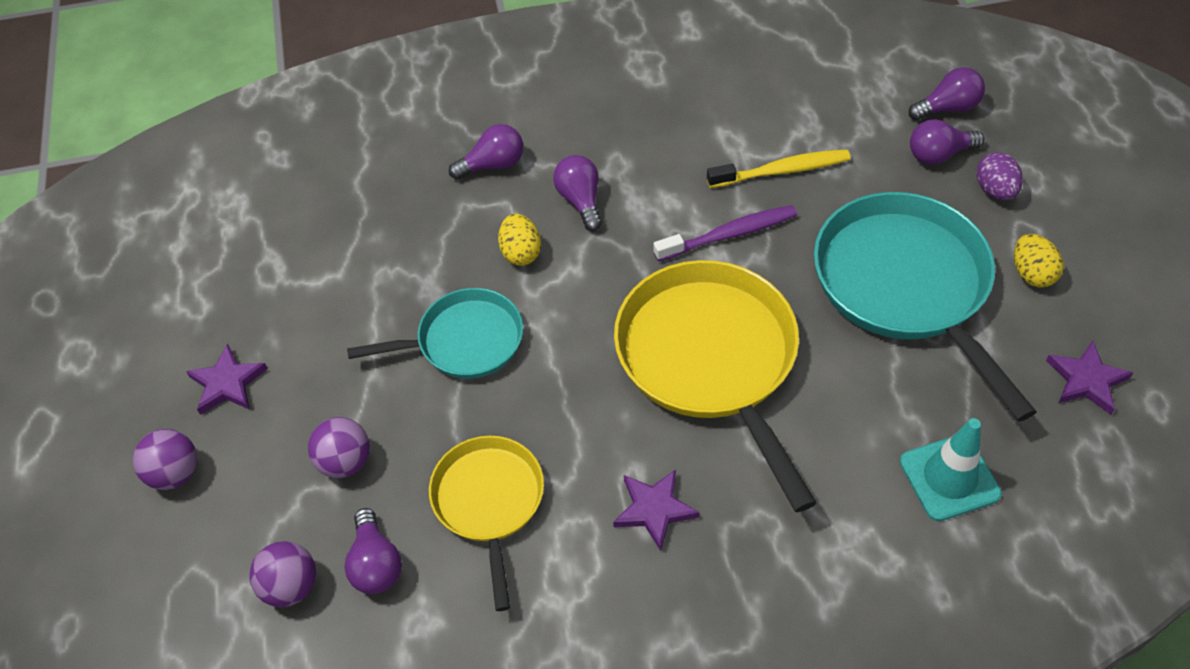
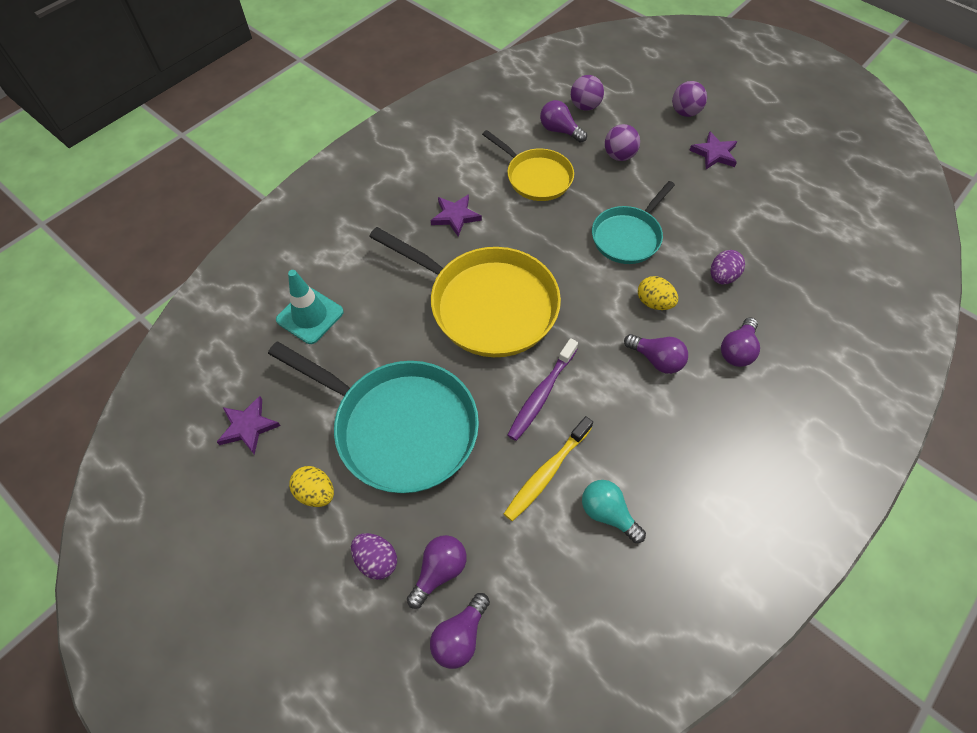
camera: 140 degrees right, 5 degrees up
(418, 235) = (722, 277): none -> purple egg
(752, 116) = (607, 513): none -> turquoise light bulb

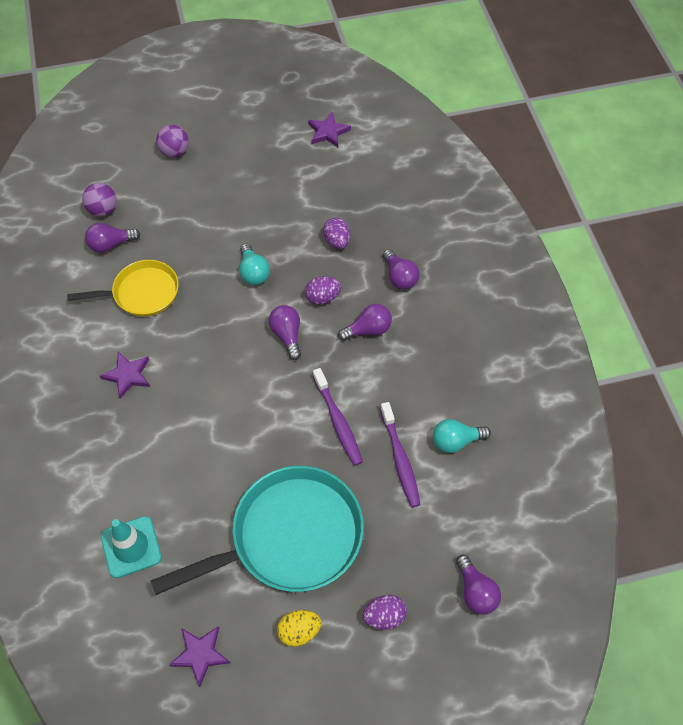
camera: 55 degrees left, 0 degrees up
(439, 571) = (421, 577): purple light bulb -> purple light bulb (287, 335)
(486, 305) = (232, 408): yellow pan -> none
(546, 473) = (400, 459): yellow toothbrush -> purple toothbrush
(619, 156) = (175, 224): purple ball -> none
(628, 236) = (253, 272): turquoise pan -> turquoise light bulb
(654, 302) = (322, 298): yellow egg -> purple egg
(714, 153) = (230, 164): purple star -> purple star (328, 132)

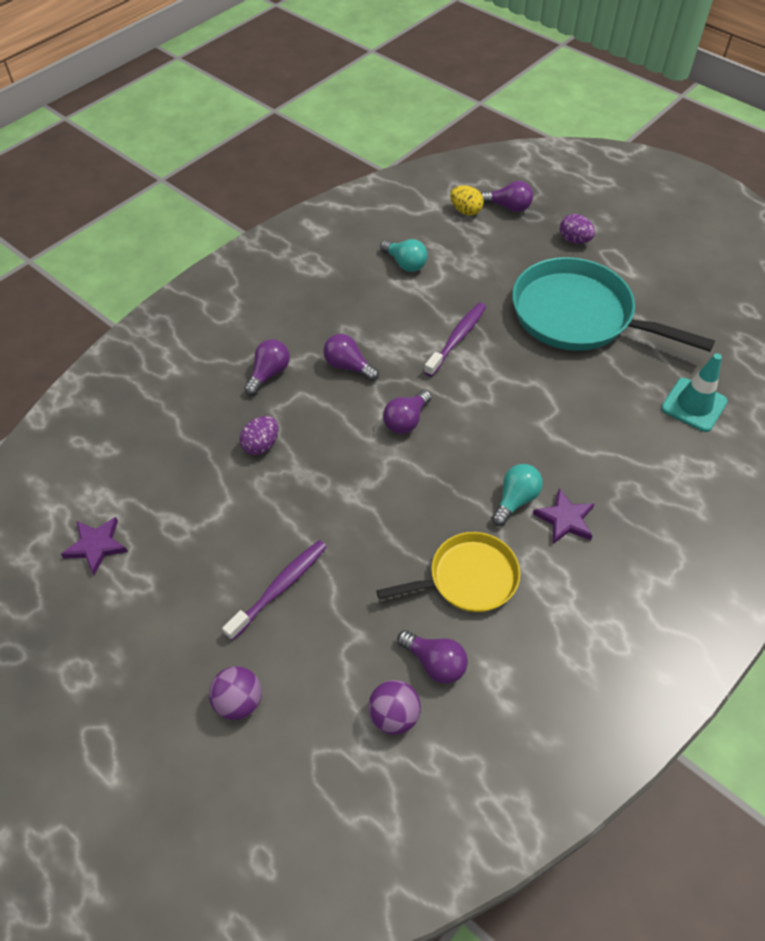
camera: 125 degrees left, 5 degrees down
(142, 293) = (468, 578): yellow pan -> yellow pan turned 120 degrees clockwise
(200, 654) = (708, 316): purple star -> none
(253, 272) = (357, 492): turquoise light bulb -> turquoise light bulb (515, 500)
(299, 631) = (632, 275): yellow egg -> yellow egg (465, 211)
(322, 298) = (340, 418): purple egg -> none
(400, 459) = (452, 286): purple toothbrush -> purple toothbrush (280, 588)
(475, 591) = (508, 207): purple light bulb -> purple light bulb turned 75 degrees clockwise

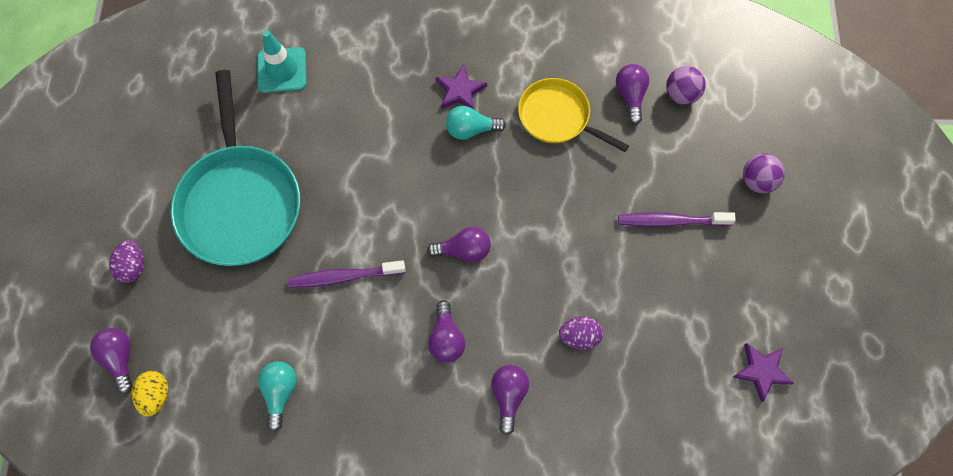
camera: 130 degrees left, 15 degrees up
(269, 374) = (508, 396): purple light bulb -> purple light bulb turned 105 degrees clockwise

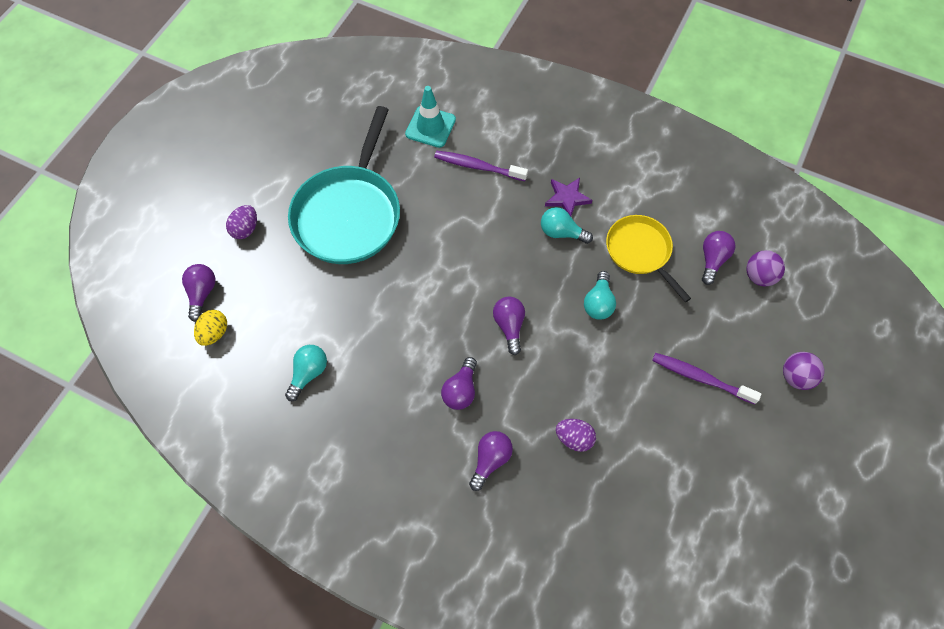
camera: 25 degrees right, 5 degrees down
(344, 276) = (402, 305): purple toothbrush -> purple toothbrush (477, 166)
(464, 250) = (509, 326): purple light bulb -> purple light bulb turned 120 degrees counterclockwise
(541, 188) = (598, 303): none -> turquoise light bulb
(761, 371) = (724, 541): purple star -> none

